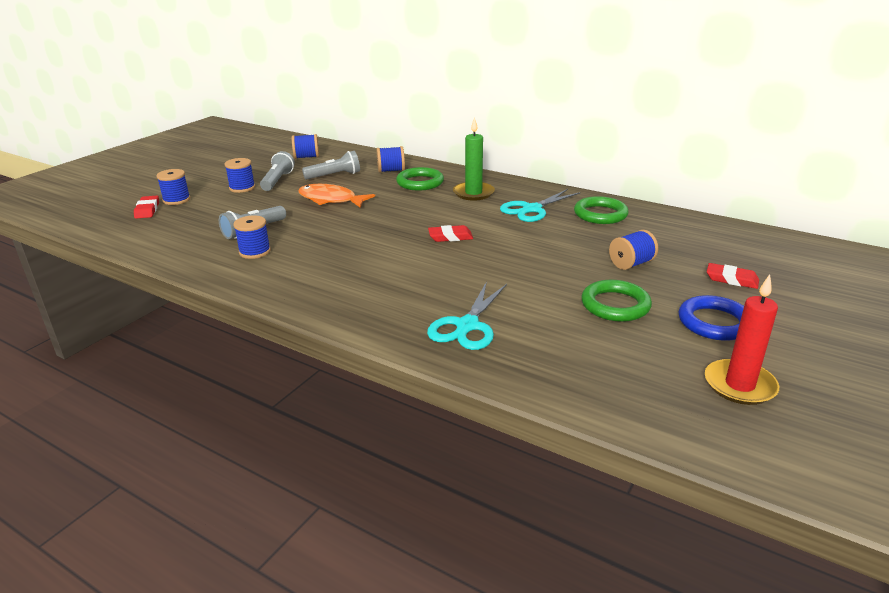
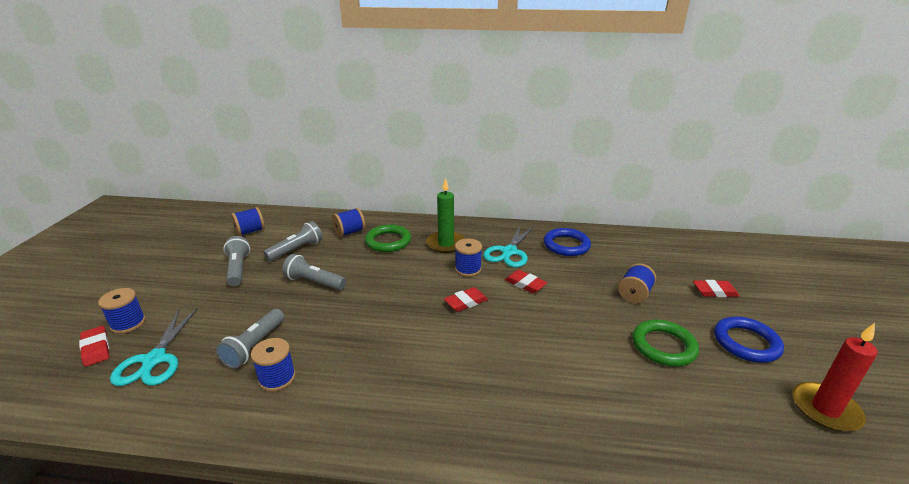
camera: 25 degrees left, 0 degrees up
(242, 188) = (202, 287): blue spool -> blue spool (468, 269)
(331, 200) = (314, 282): orange fish -> grey flashlight
(467, 326) = (570, 415): turquoise scissors -> turquoise scissors (154, 360)
(522, 235) = (525, 284): none -> red eraser
(600, 214) = (566, 245): green ring -> blue ring

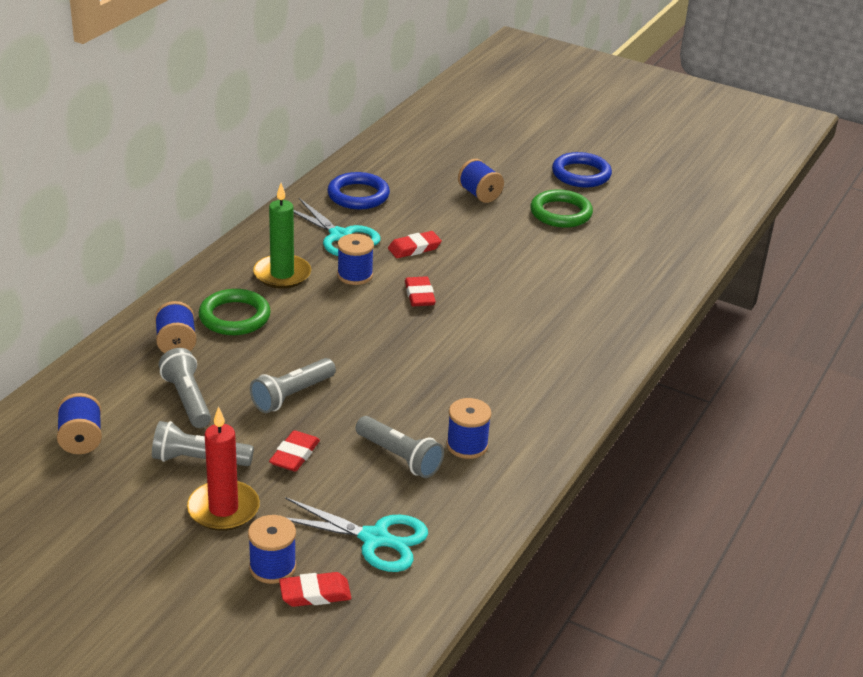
camera: 70 degrees left, 5 degrees up
(714, 291) = (505, 153): red eraser -> red eraser (294, 455)
(825, 409) = (665, 181): red candle -> red candle (223, 509)

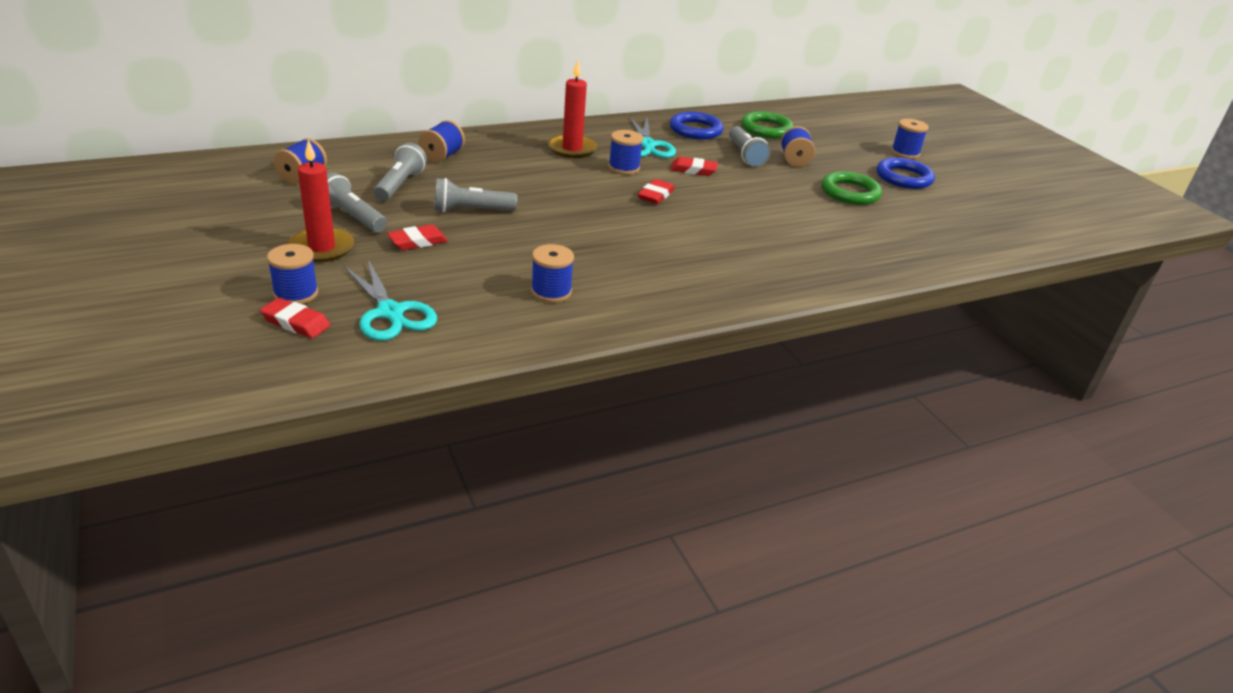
camera: 35 degrees right, 0 degrees up
(234, 317) = (503, 157): green ring -> green ring (766, 129)
(282, 274) = (572, 149): green candle -> red candle
(399, 457) = (488, 275): grey flashlight -> grey flashlight (745, 155)
(552, 142) = (905, 153): none -> blue spool

